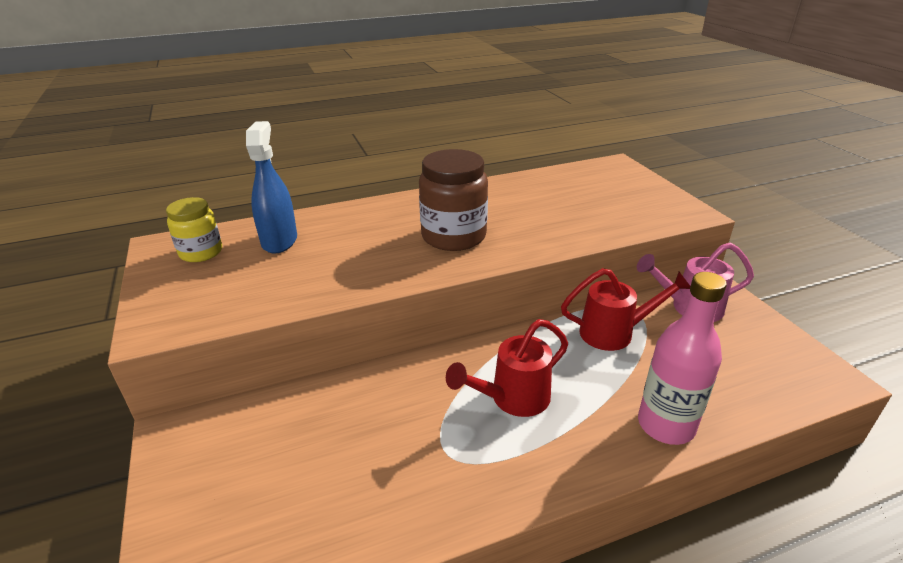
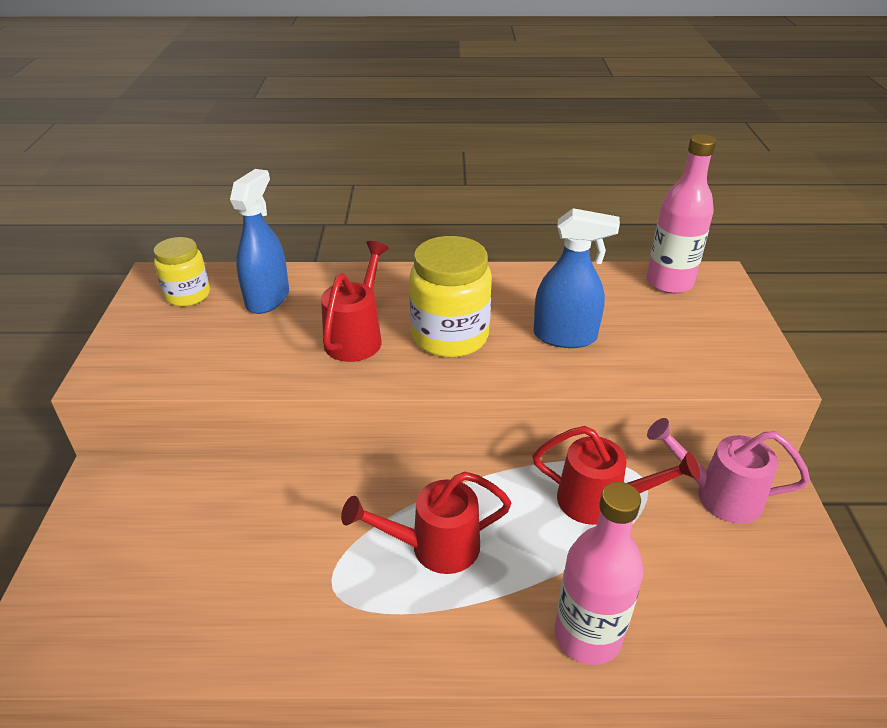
camera: 20 degrees right, 5 degrees up
(377, 252) = (357, 337): none -> red watering can
(453, 236) = (450, 336): brown jar -> yellow jar
(540, 219) = (565, 336): none -> blue spray bottle
(587, 173) = (669, 282): none -> pink bottle

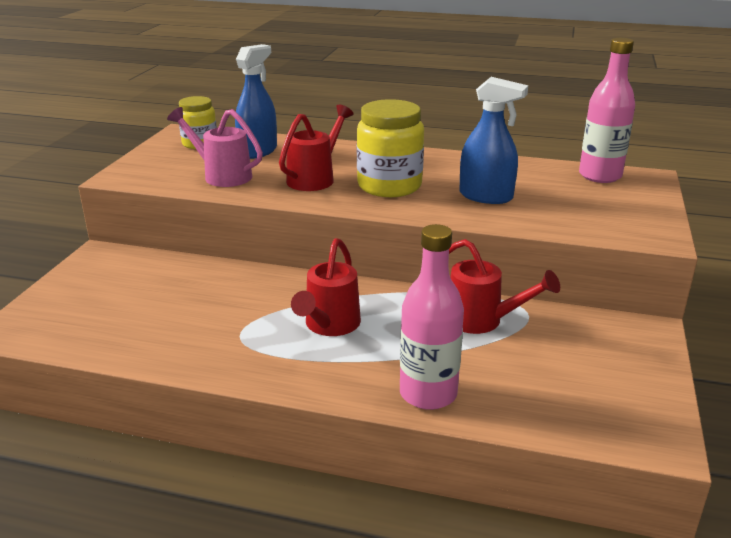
camera: 15 degrees right, 10 degrees down
(434, 547) = (329, 325): red watering can -> red watering can turned 75 degrees counterclockwise
(718, 495) = (590, 332): pink watering can -> pink watering can (222, 175)

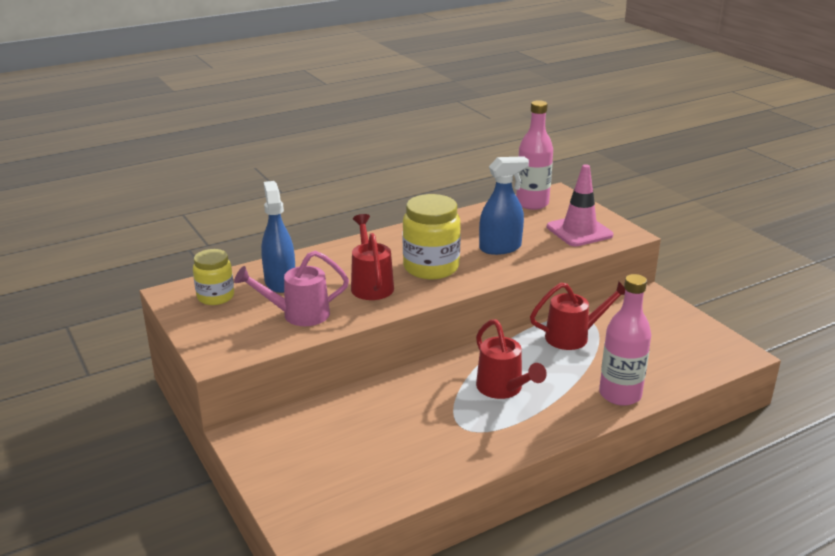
camera: 45 degrees left, 0 degrees up
(603, 214) = (579, 231): none -> pink traffic cone

